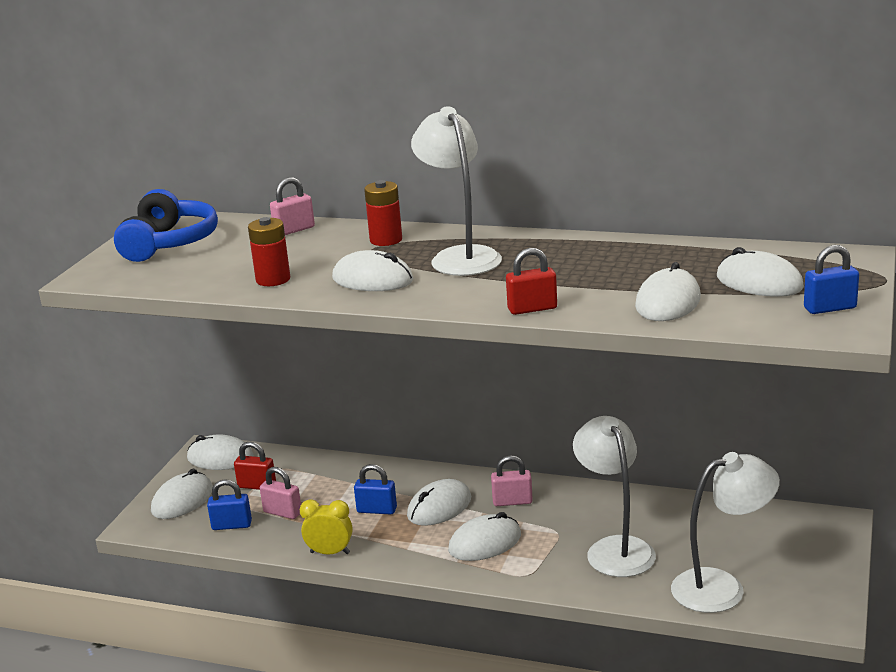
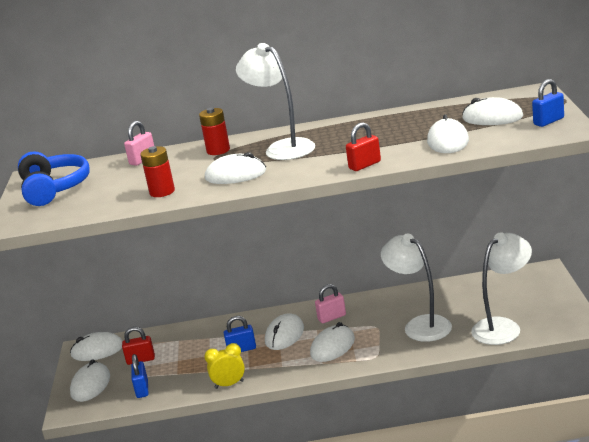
camera: 20 degrees left, 0 degrees up
(232, 525) = (142, 389): blue padlock -> blue padlock turned 75 degrees counterclockwise
(282, 512) = (174, 370): pink padlock -> none

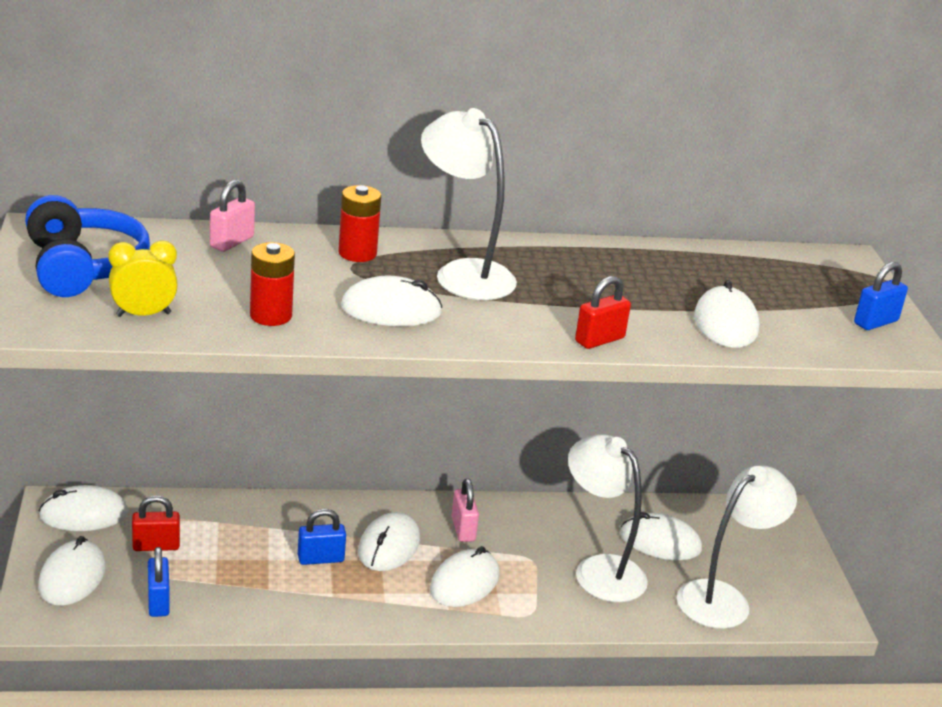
camera: 10 degrees left, 5 degrees up
(229, 384) = (301, 620): yellow clock -> yellow clock (143, 314)
(332, 317) = (463, 529): pink padlock -> pink padlock turned 75 degrees counterclockwise
(492, 118) = (789, 294): white mouse -> white mouse (660, 542)

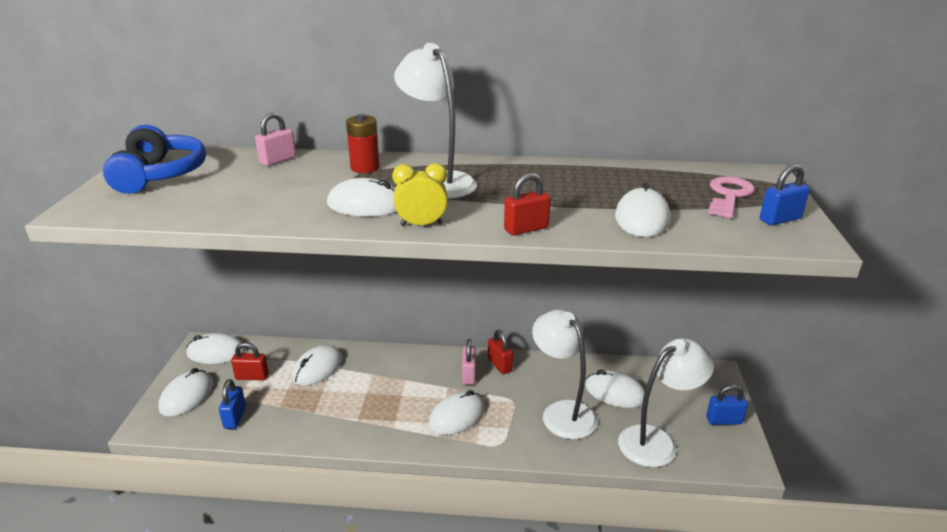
camera: 15 degrees right, 0 degrees up
(143, 314) = (175, 206): yellow clock -> yellow clock (421, 225)
(270, 316) = (269, 208): red battery -> none
(320, 559) = (359, 392): blue padlock -> blue padlock (724, 420)
(389, 546) = (411, 385): white mouse -> white mouse (317, 368)
(501, 514) = (500, 365): none -> red padlock
(814, 291) = (728, 196): none -> pink key

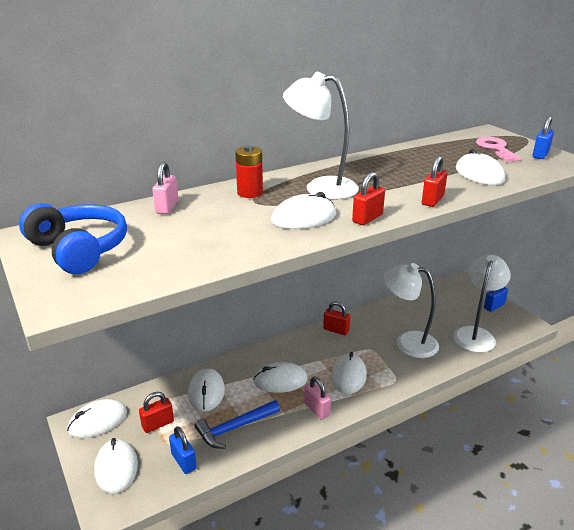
camera: 35 degrees left, 0 degrees up
(303, 411) = (235, 428): none -> blue hammer
(421, 225) = (367, 218): yellow clock -> red padlock
(469, 375) = (324, 346): pink padlock -> pink padlock (316, 409)
(615, 392) = (422, 316): white mouse -> white mouse (280, 380)

